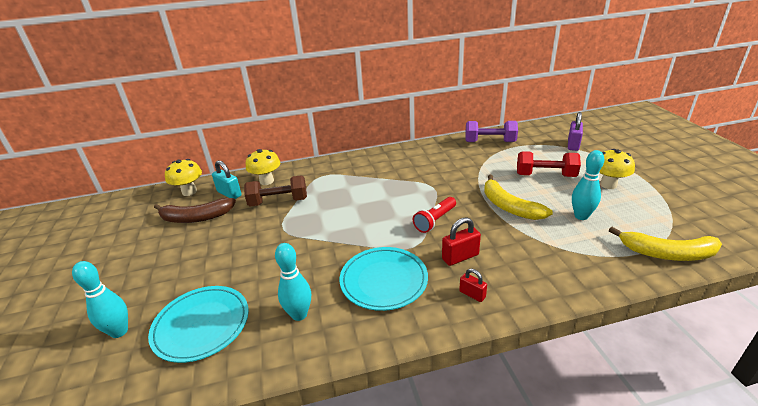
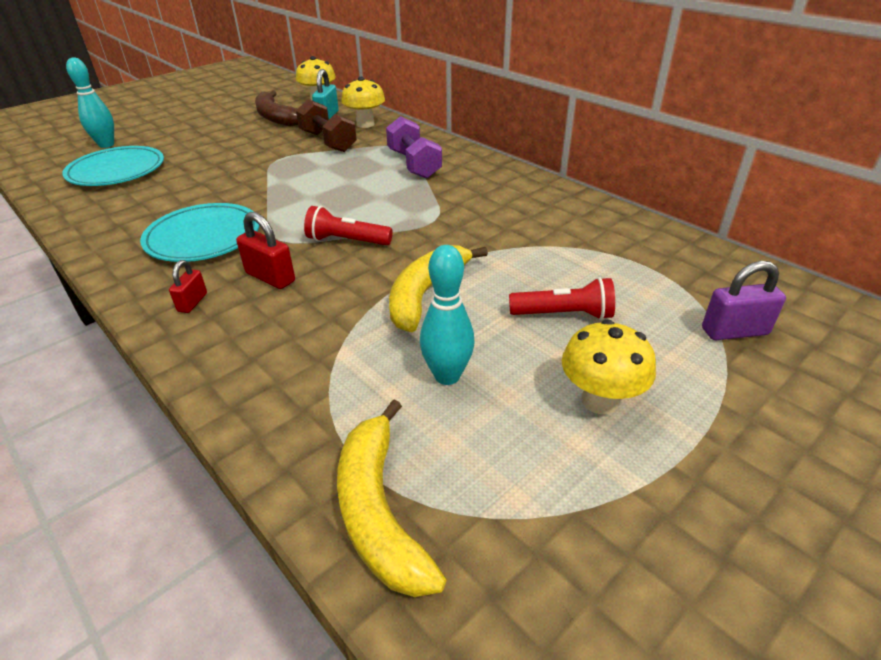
camera: 60 degrees right, 5 degrees up
(299, 314) = (137, 208): turquoise bowling pin -> none
(490, 142) = (630, 237): purple dumbbell -> purple dumbbell (414, 164)
(545, 175) = (563, 314): red dumbbell -> red flashlight

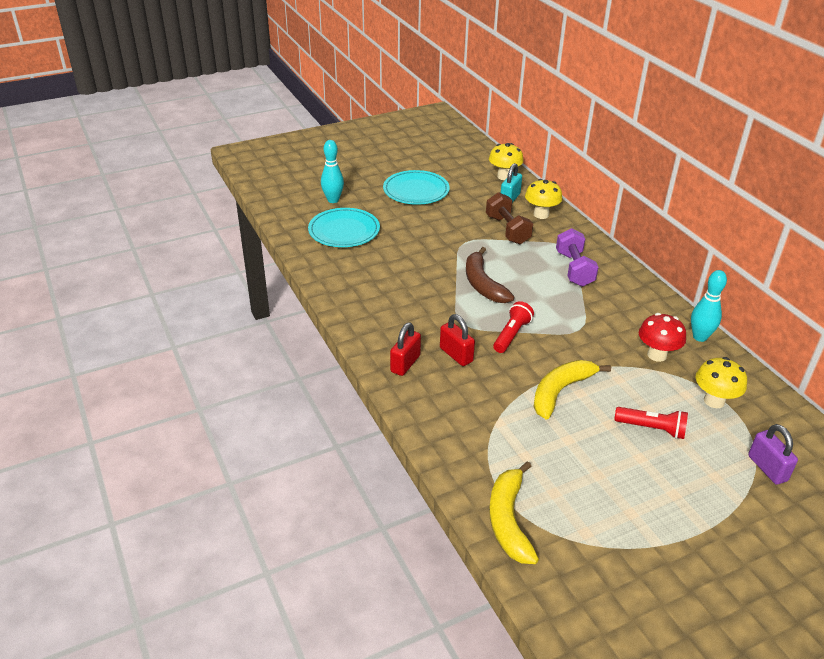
camera: 15 degrees right, 0 degrees up
(192, 302) = (405, 364): red padlock -> red padlock, size x1.58
(203, 237) = (410, 310): turquoise plate -> turquoise plate (416, 191)
(276, 117) = (466, 192): brown banana -> brown banana (483, 284)
(347, 241) = (511, 335): red flashlight -> red flashlight turned 90 degrees clockwise
(447, 376) = (562, 453): turquoise bowling pin -> turquoise bowling pin (700, 337)
(538, 230) = (657, 355): none -> red mushroom
(599, 400) = (654, 491): yellow mushroom -> yellow mushroom (714, 401)
(734, 331) = (767, 468): purple padlock -> purple padlock turned 60 degrees clockwise

